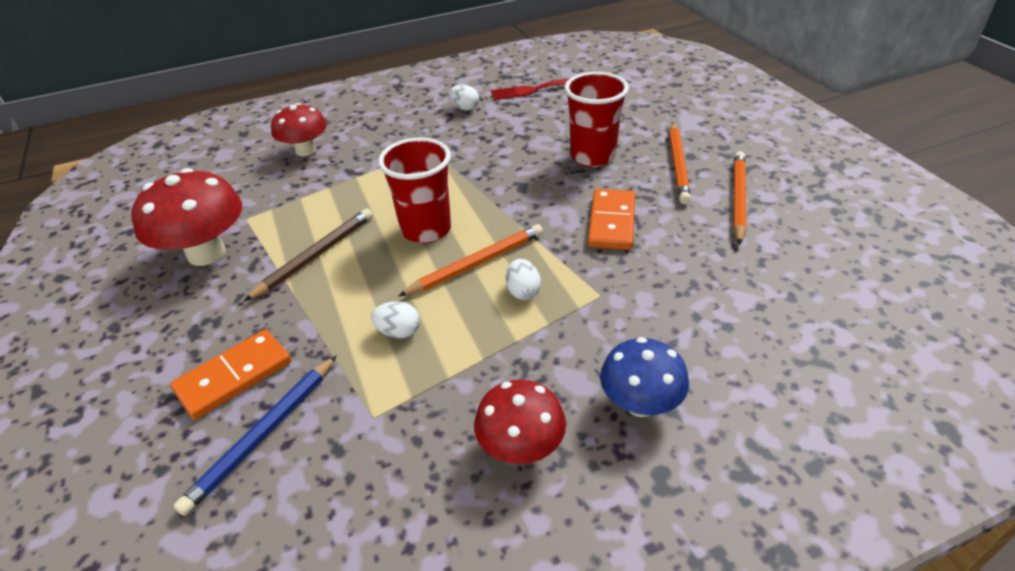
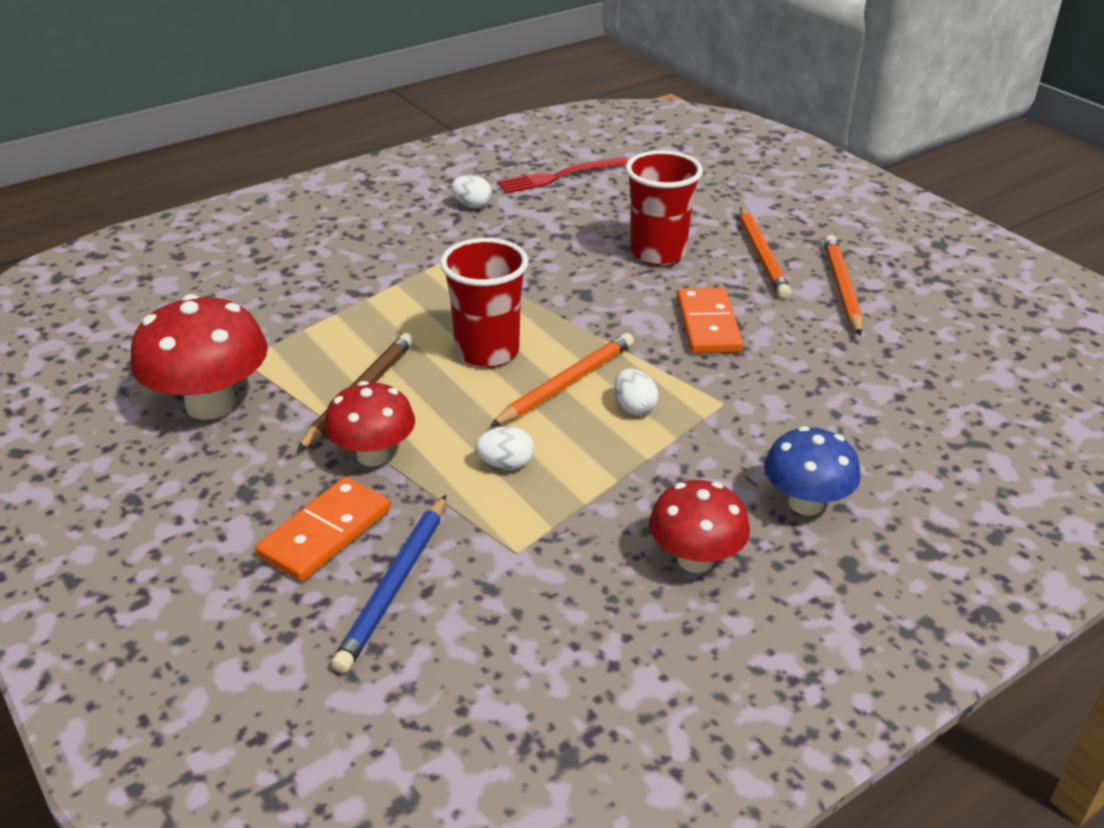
camera: 15 degrees left, 5 degrees down
(305, 150) = (280, 271): red mushroom -> red mushroom (373, 455)

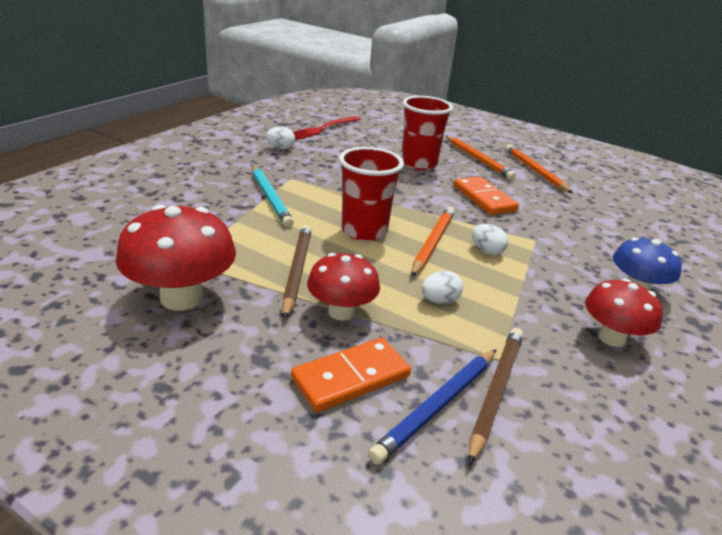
camera: 25 degrees left, 5 degrees down
(325, 533) = (350, 377): orange domino -> orange domino turned 45 degrees clockwise
(394, 586) = (436, 406): blue pencil -> blue pencil turned 45 degrees clockwise
(400, 285) = (270, 198): none -> turquoise pencil
(477, 587) = (496, 391): none -> brown pencil

